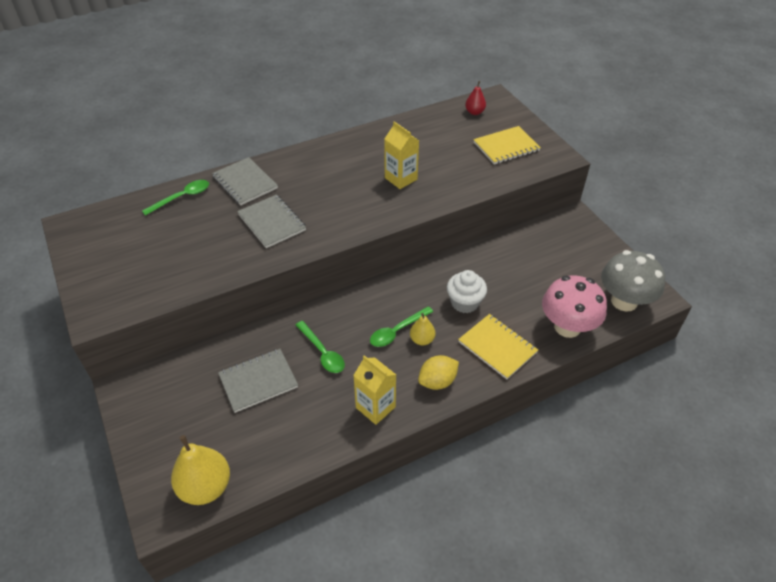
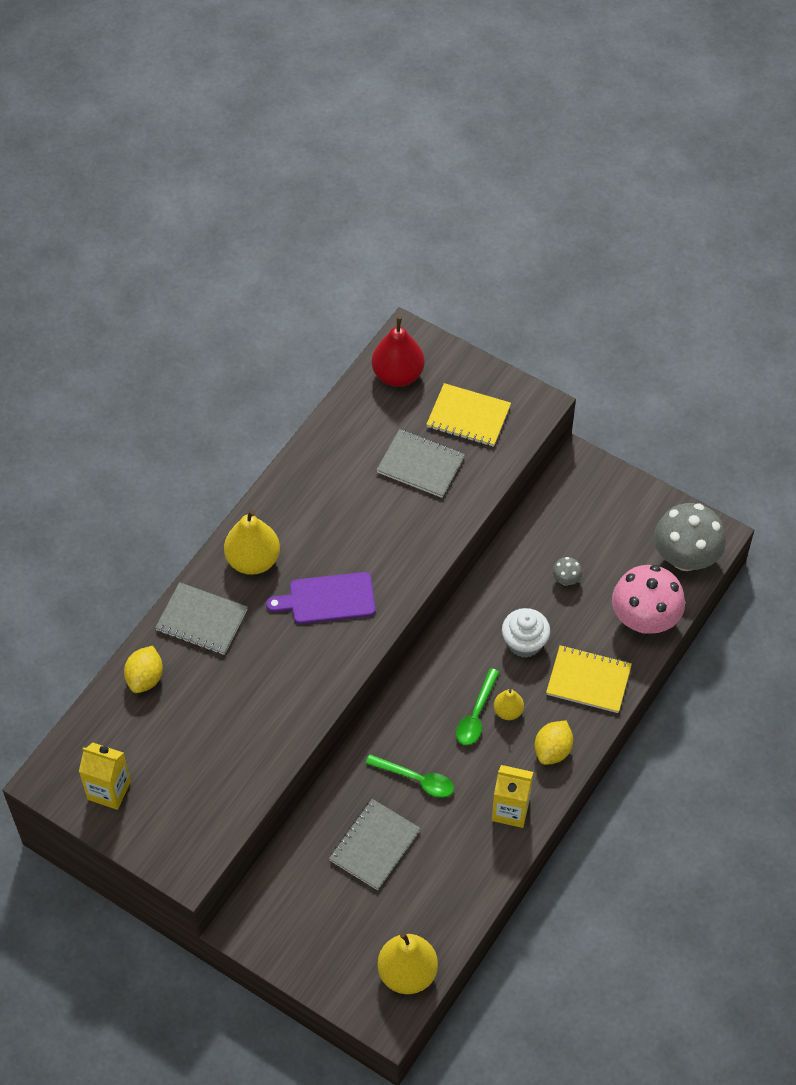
camera: 30 degrees left, 10 degrees up
(182, 197) = (145, 678): green spoon -> yellow lemon
(272, 222) = (278, 660): grey notebook -> grey notebook (420, 465)
(305, 166) = (253, 560): none -> yellow pear
(334, 203) = (328, 599): none -> purple cutting board
(401, 178) = (378, 525): yellow carton -> yellow carton (109, 790)
(474, 112) = (398, 375): red pear -> red pear, size x1.85
(506, 147) = (468, 417): yellow notebook -> yellow notebook turned 75 degrees clockwise
(522, 278) = (566, 579): none -> grey mushroom

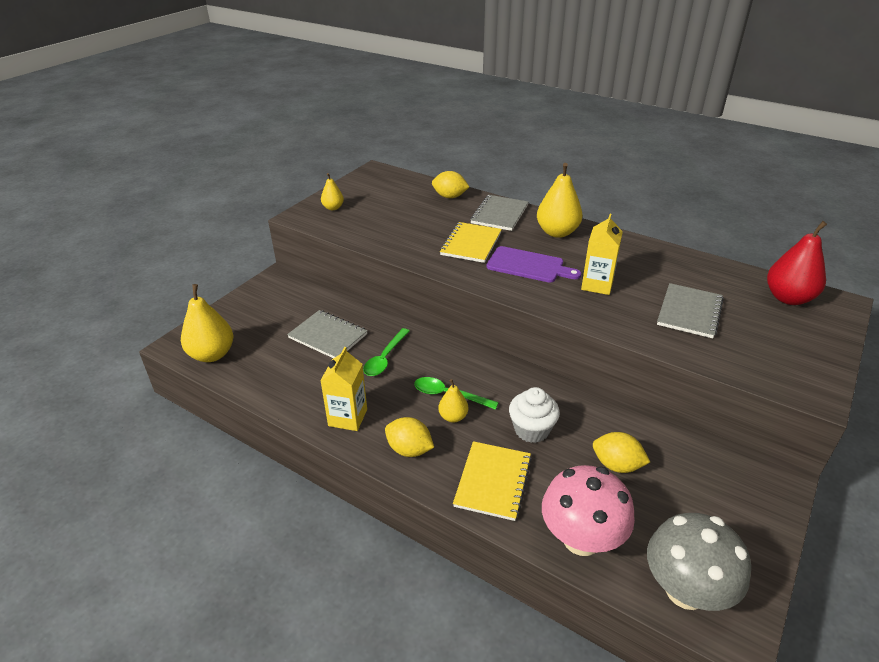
camera: 90 degrees right, 20 degrees down
(109, 790) = (365, 189): yellow carton -> yellow carton (597, 285)
(165, 828) = (333, 208): none -> yellow pear
(328, 599) = (528, 265): purple cutting board -> purple cutting board turned 120 degrees clockwise
(468, 417) = (765, 342): yellow notebook -> yellow notebook (471, 244)
(566, 579) = (617, 465): grey mushroom -> yellow lemon

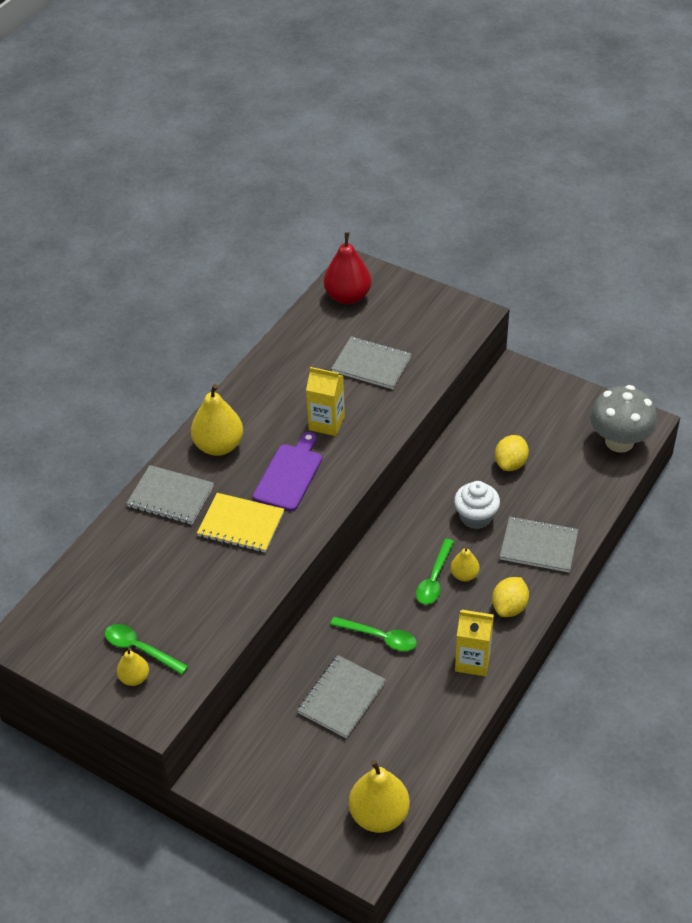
camera: 90 degrees left, 10 degrees up
(357, 208) = (140, 649): none -> green spoon
(450, 196) = (116, 547): yellow lemon -> none
(493, 481) = (538, 546): yellow notebook -> grey notebook
(581, 538) = (586, 493): pink mushroom -> none

